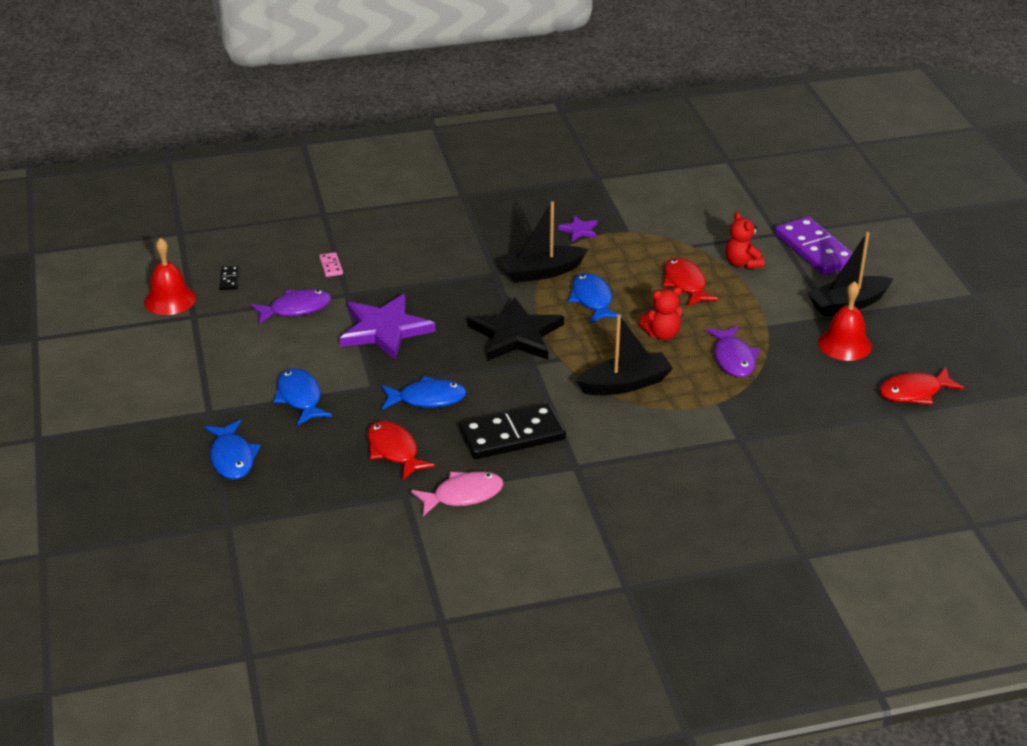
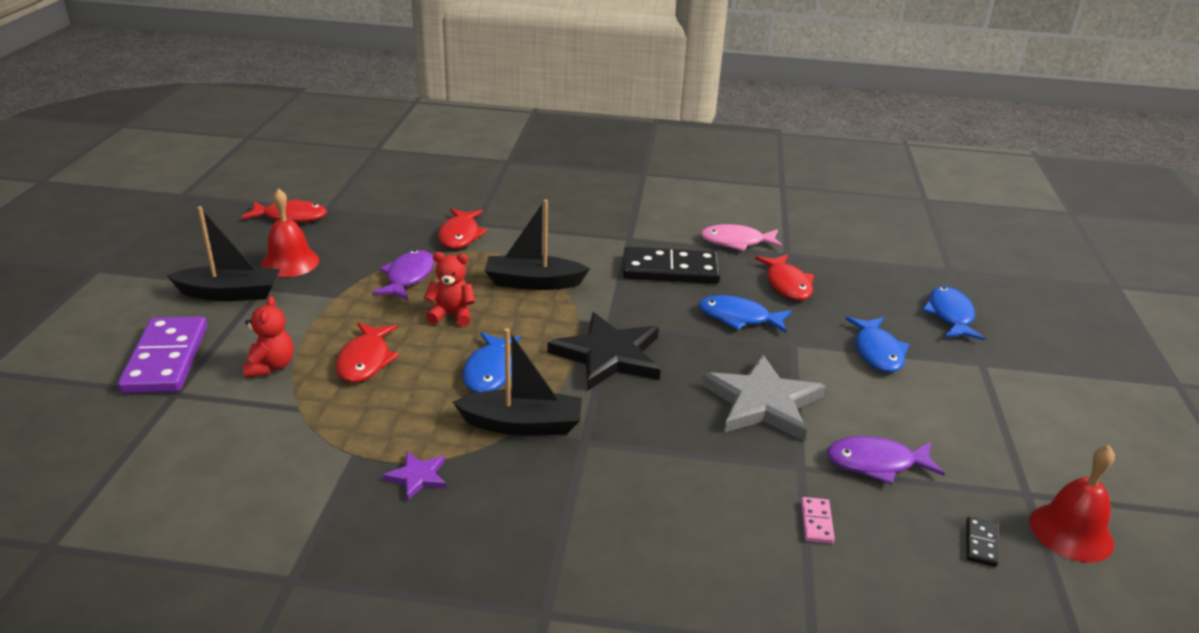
camera: 160 degrees left, 5 degrees down
(384, 330) = (762, 402): purple star -> grey star
(738, 418) = (460, 235): none -> red fish

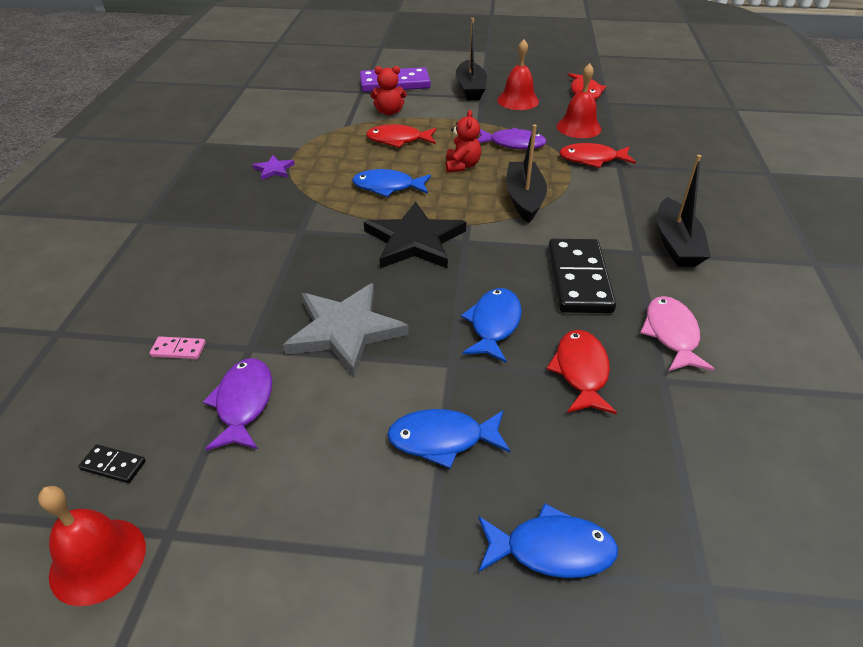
camera: 90 degrees right, 10 degrees up
(383, 233) = (578, 127): none -> red bell
(522, 425) = (323, 204): black boat -> black boat (676, 244)
(787, 284) = (581, 372): red fish -> red fish turned 105 degrees clockwise

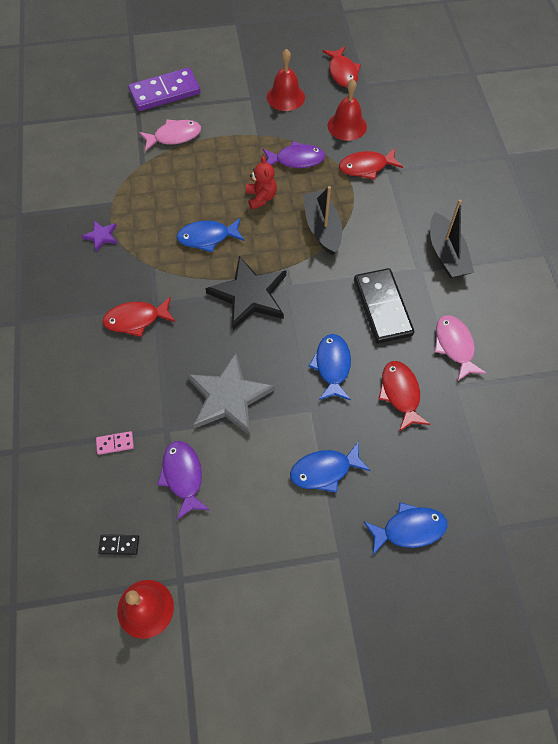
camera: 15 degrees left, 20 degrees up
(389, 112) = (174, 136): red teddy bear -> pink fish
(398, 140) = (195, 174): red fish -> red fish (136, 319)
(470, 89) = (238, 87): black boat -> none

